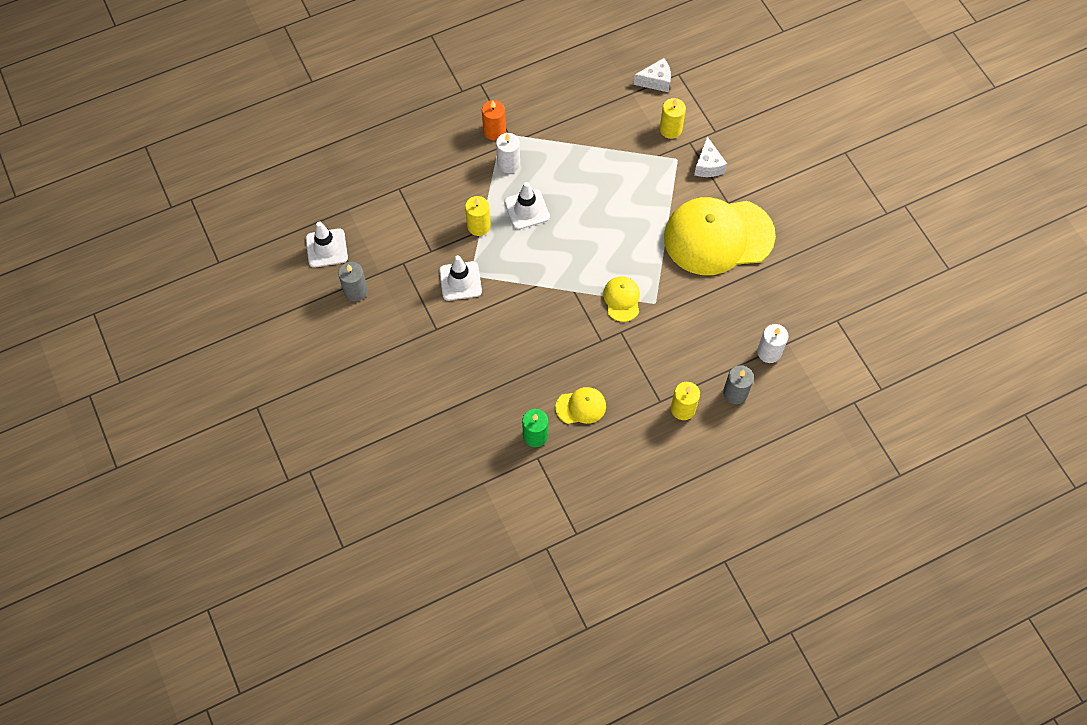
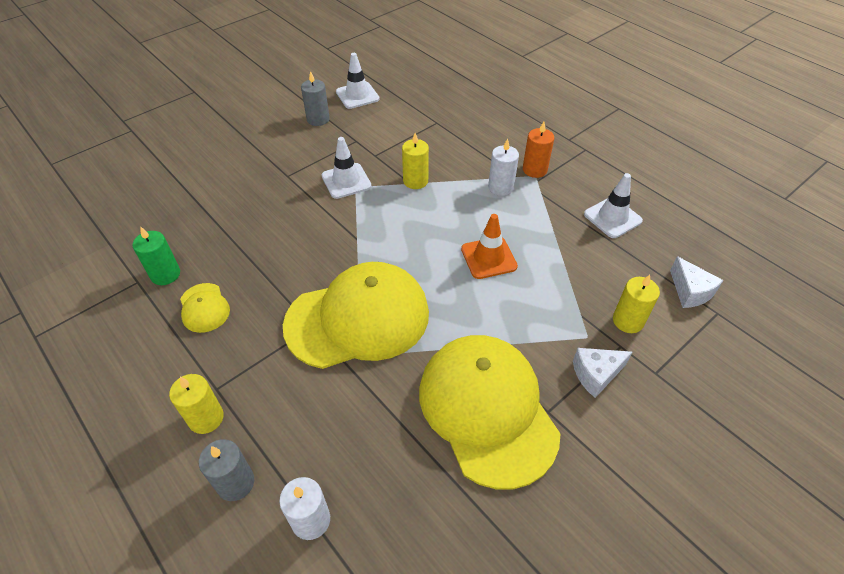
camera: 75 degrees right, 15 degrees down
(527, 209) = (450, 212): white traffic cone -> white traffic cone (612, 217)
(586, 196) = (488, 258): none -> orange traffic cone
(622, 299) = (358, 319): yellow cap -> yellow cap, size x2.32

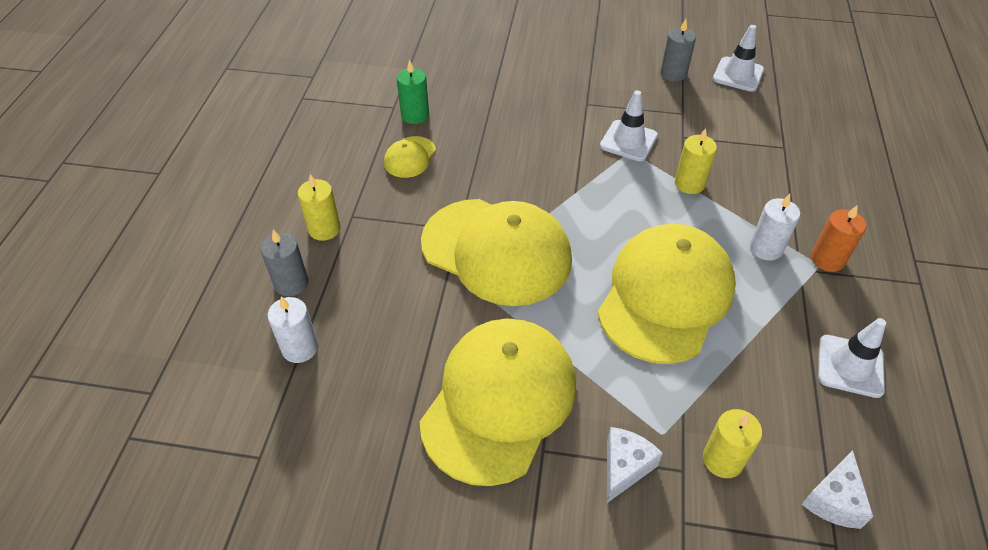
camera: 50 degrees right, 0 degrees up
(488, 258) = (665, 296): orange traffic cone -> yellow cap
(596, 375) = (624, 467): white cheese -> white cheese turned 90 degrees clockwise

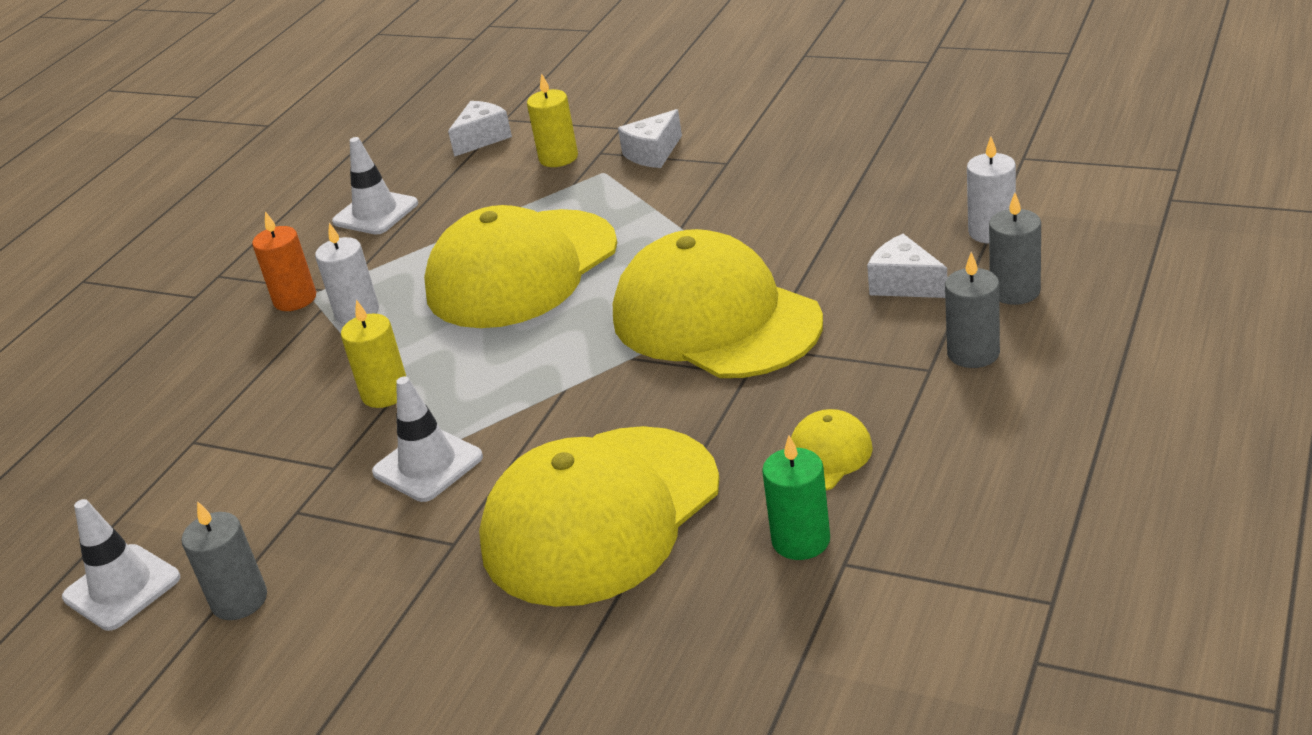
camera: 160 degrees left, 15 degrees down
(324, 229) = (973, 353): yellow candle -> grey candle
(368, 288) = (904, 284): none -> white cheese
(499, 400) = (759, 192): yellow cap -> yellow cap (600, 515)

